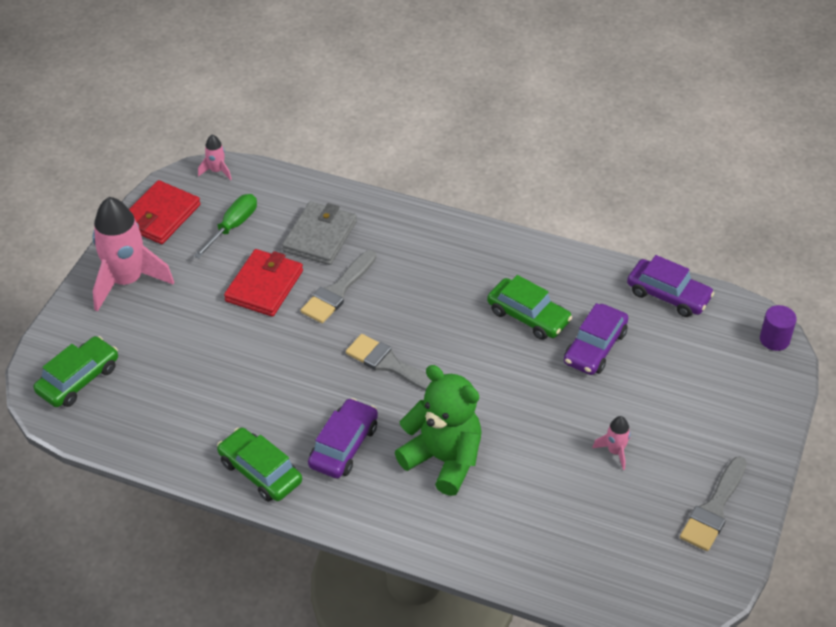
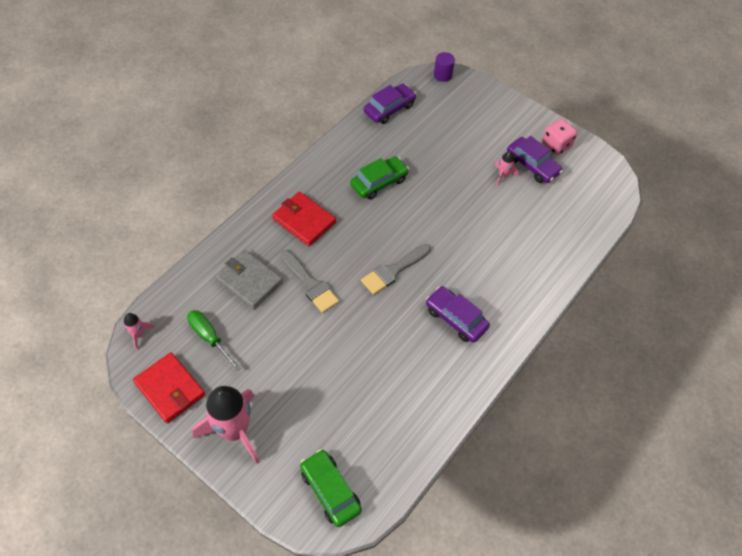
camera: 75 degrees left, 10 degrees up
(260, 472) = (463, 376): green car -> none
(264, 286) = (284, 331): red wallet -> red wallet (304, 221)
(443, 459) = (484, 264): green teddy bear -> none
(595, 347) = (418, 157): purple car -> purple car (532, 165)
(714, 509) = (556, 145): grey brush -> pink dice

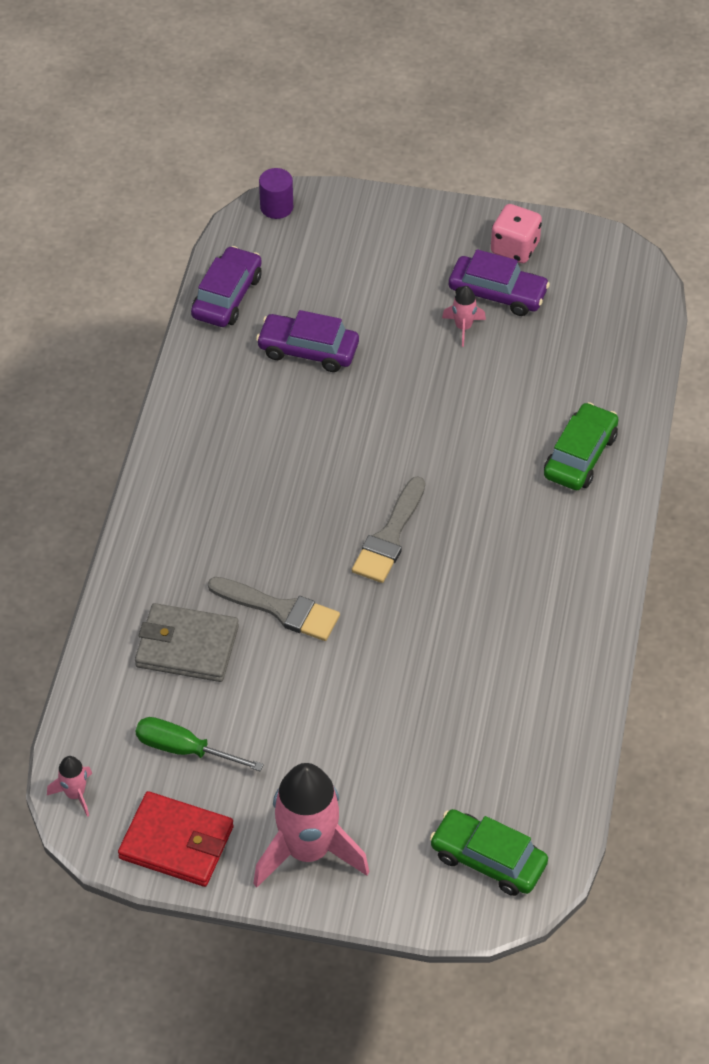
camera: 25 degrees left, 5 degrees down
(304, 221) = (210, 524): red wallet -> none
(379, 182) = (285, 418): green car -> green car (580, 456)
(456, 318) = (518, 562): purple car -> purple car (308, 350)

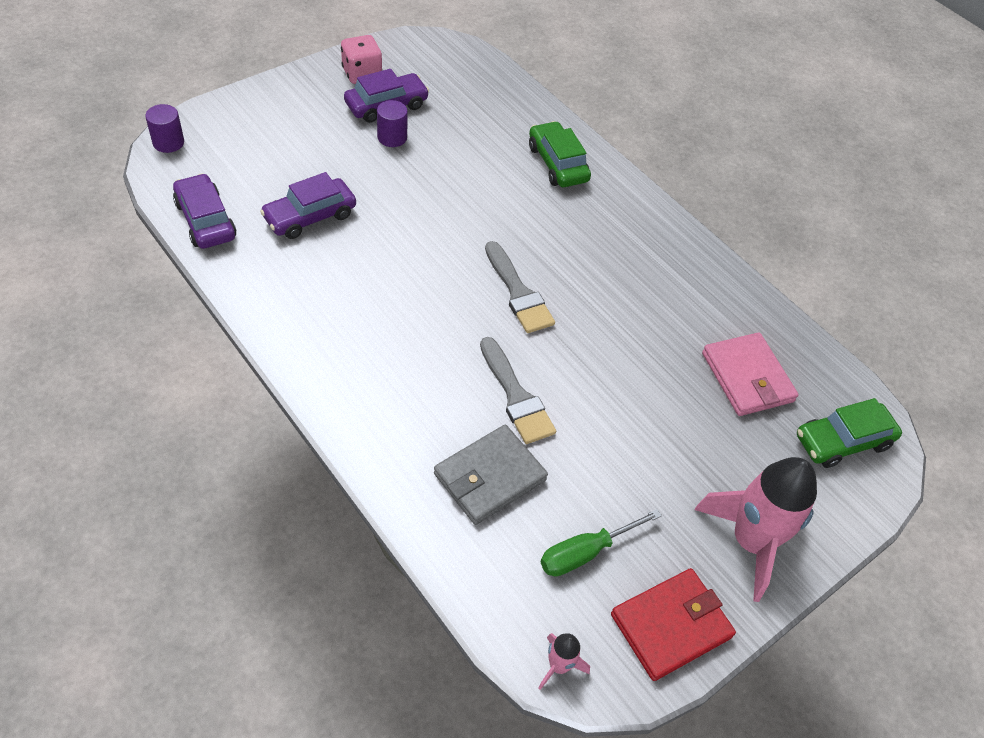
camera: 55 degrees left, 0 degrees up
(280, 610) = (516, 396): grey brush -> grey brush turned 90 degrees clockwise
(463, 327) = (392, 137): pink rocket -> purple cylinder
(482, 750) = (747, 377): none -> pink wallet

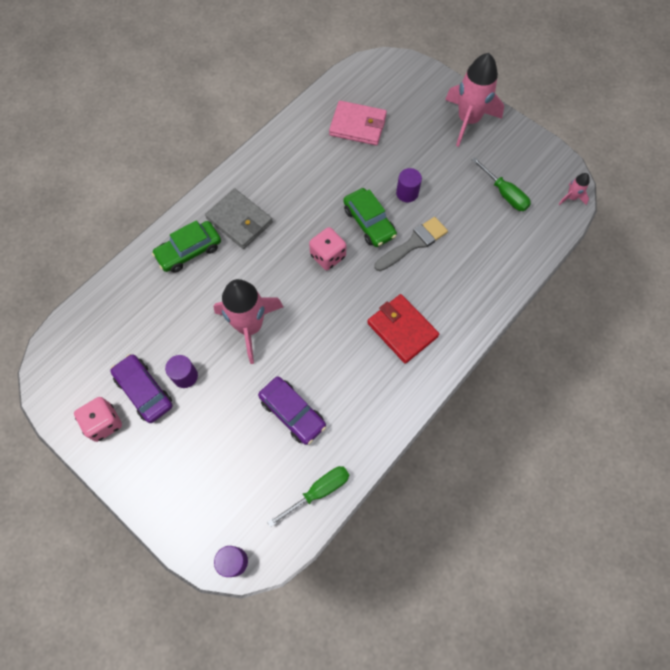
camera: 95 degrees left, 15 degrees up
(206, 220) = (318, 491): purple car -> green screwdriver
(436, 199) = (250, 326): none -> pink rocket
(489, 477) = (475, 247): grey wallet -> grey wallet (239, 221)
(518, 293) = (328, 256): grey brush -> pink dice
(609, 411) = (407, 193): none -> purple cylinder
(671, 626) = (530, 152): red wallet -> red wallet (402, 330)
(747, 377) = (357, 125): pink wallet -> pink wallet turned 45 degrees clockwise
(842, 441) = (388, 81): green car -> green car (369, 222)

